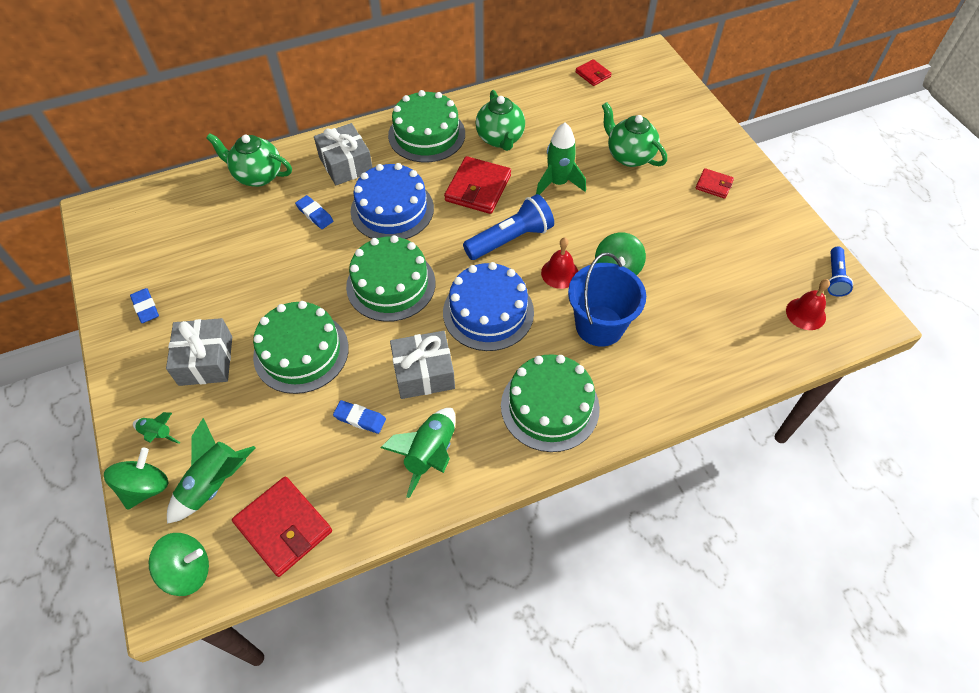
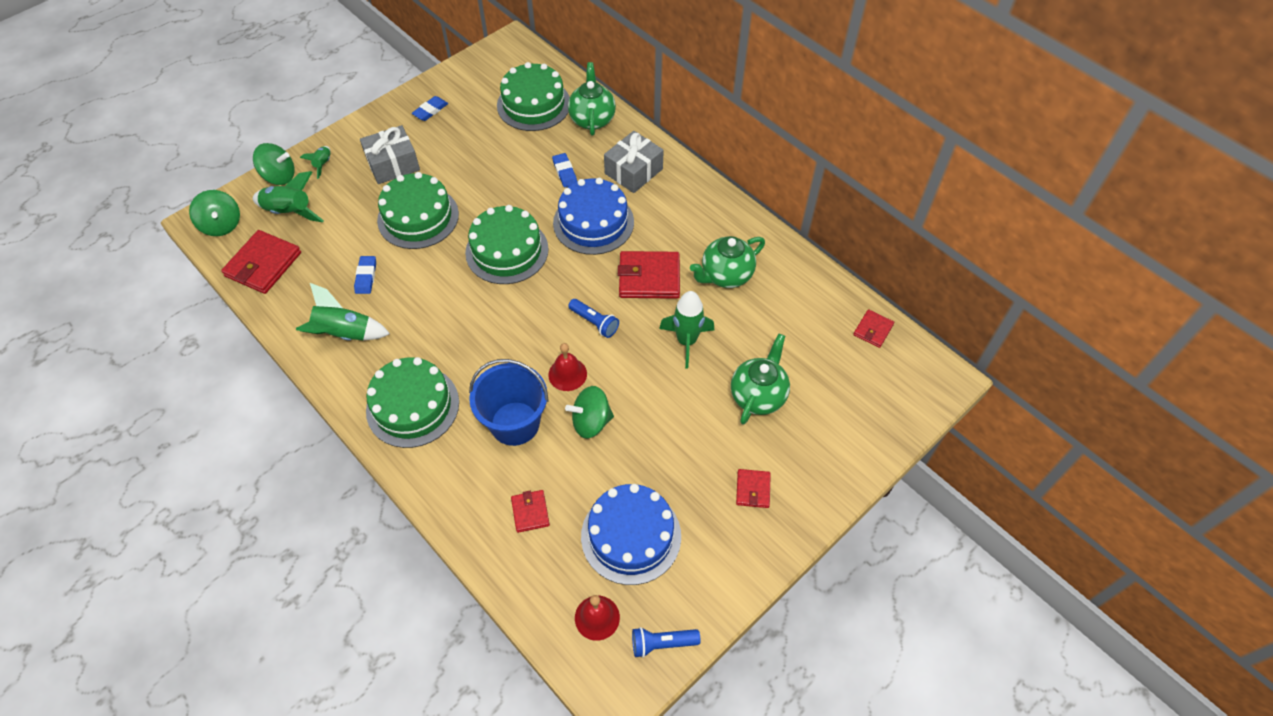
camera: 70 degrees right, 0 degrees up
(315, 214) = (564, 172): blue eraser -> blue eraser turned 45 degrees counterclockwise
(424, 373) = (421, 304): grey gift -> none
(426, 134) = (701, 216): green cake -> green cake (533, 104)
(488, 312) = (501, 330): blue cake -> blue cake (631, 536)
(511, 239) = (594, 323): blue flashlight -> blue flashlight, size x0.59
(696, 336) = (530, 512): none -> red wallet

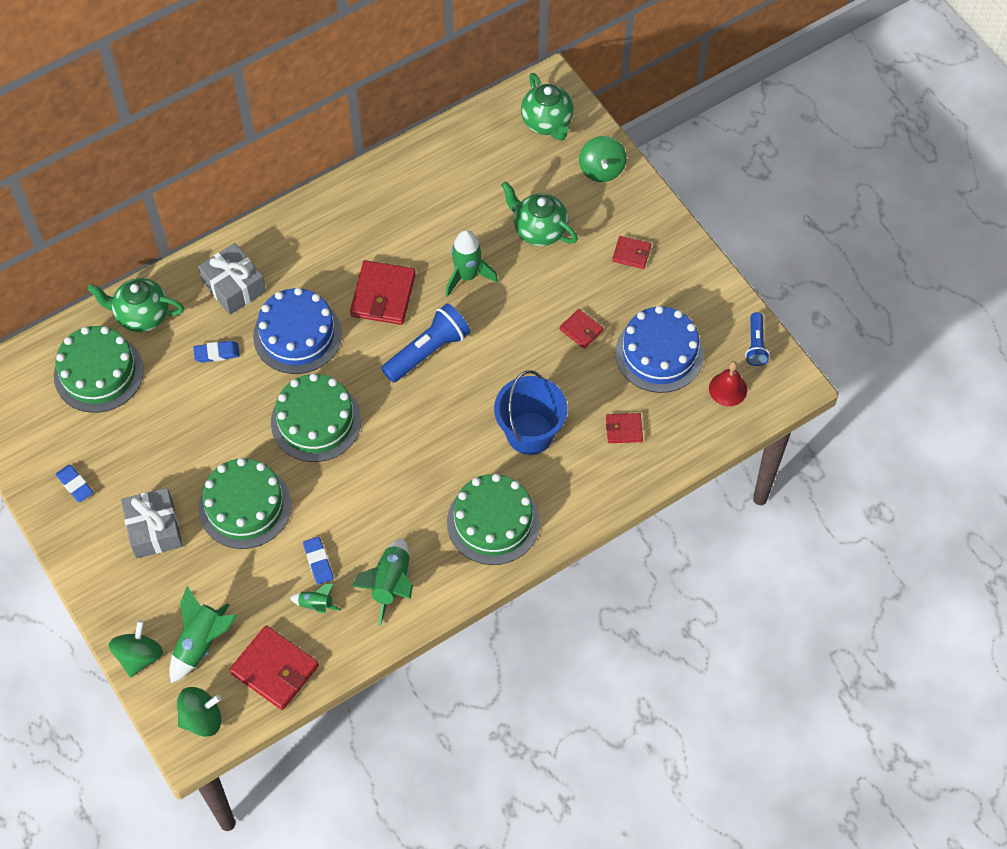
camera: 80 degrees left, 5 degrees up
(323, 164) = (133, 607): green rocket -> green rocket (316, 605)
(366, 277) = (318, 562): blue eraser -> blue eraser turned 60 degrees clockwise
(567, 374) = (483, 382): red bell -> none
(591, 422) = (540, 369): green spinning top -> green spinning top (601, 169)
(594, 323) = (428, 351): blue flashlight -> blue flashlight, size x1.69
(725, 275) = (396, 229): green teapot -> green teapot (547, 123)
(873, 330) = (487, 124): red wallet -> red wallet (581, 330)

